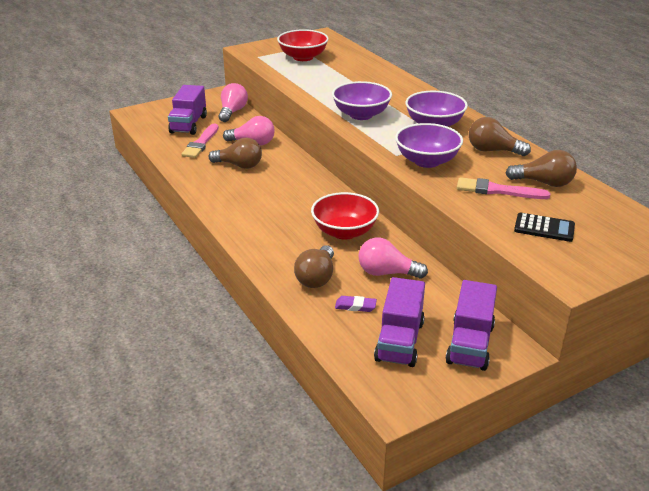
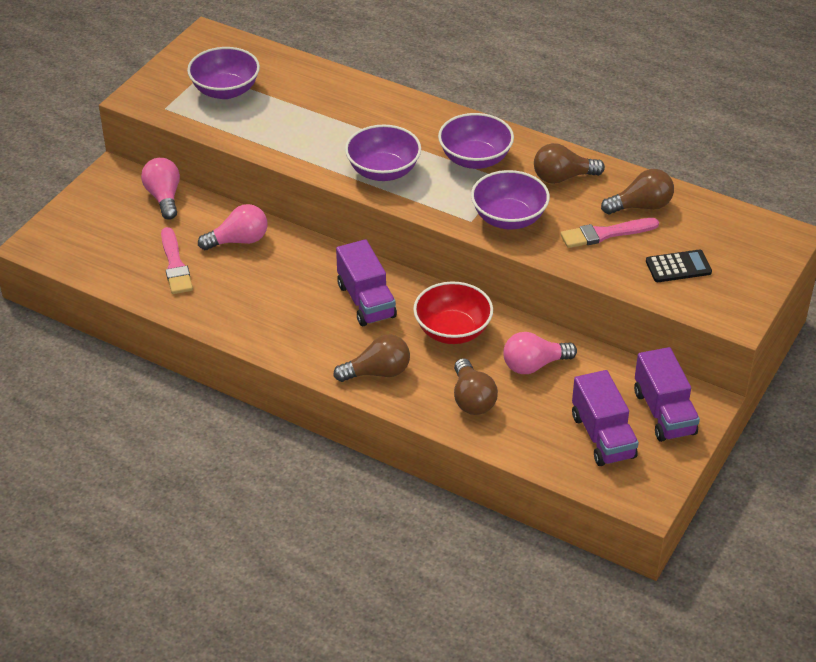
camera: 30 degrees left, 10 degrees up
(188, 124) = (128, 239): purple truck -> purple truck (366, 301)
(239, 165) = (255, 282): brown light bulb -> brown light bulb (377, 372)
(303, 57) = (225, 90): red bowl -> purple bowl
(355, 306) = (535, 416): purple eraser -> none

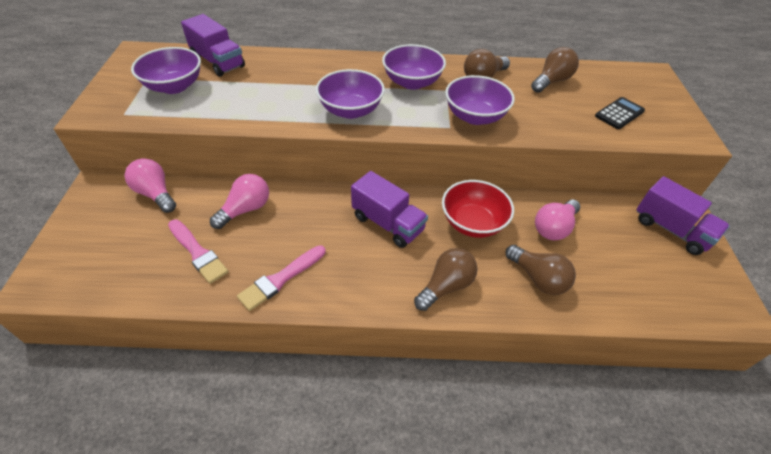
camera: 30 degrees left, 5 degrees up
(602, 436) = (655, 268): purple truck -> purple truck (218, 62)
(605, 234) = (550, 106): pink brush -> pink brush (281, 279)

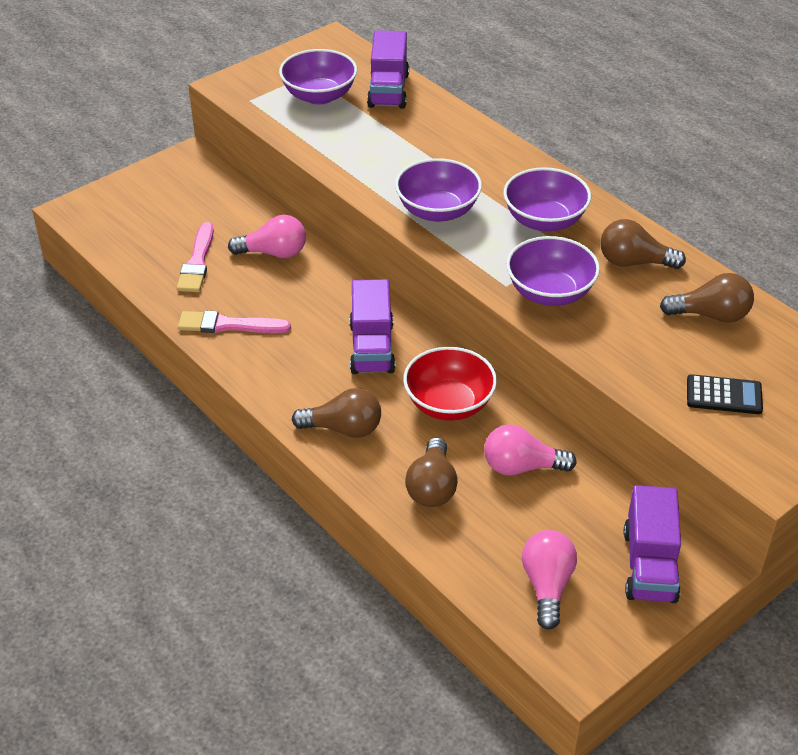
camera: 50 degrees right, 5 degrees down
(156, 194) = (224, 193): pink light bulb -> pink light bulb (547, 586)

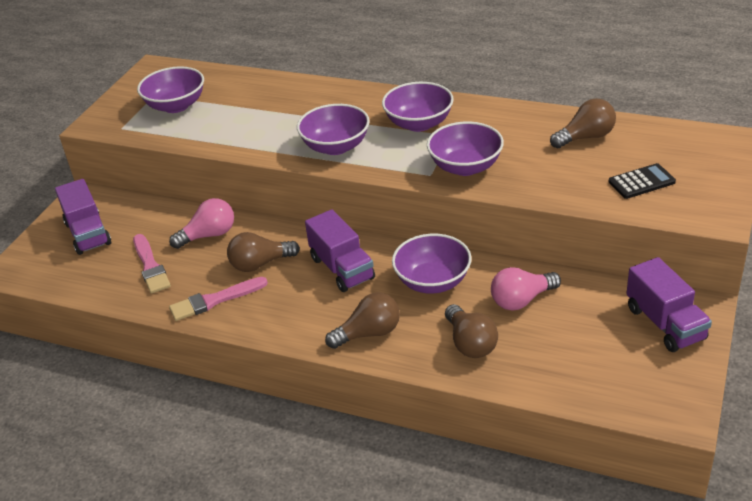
camera: 25 degrees left, 5 degrees down
(388, 90) = (227, 84): purple truck -> purple truck (88, 234)
(449, 404) = (432, 281): red bowl -> purple bowl
(547, 586) = (610, 371): pink light bulb -> none
(634, 262) = (504, 125): brown light bulb -> brown light bulb (260, 264)

